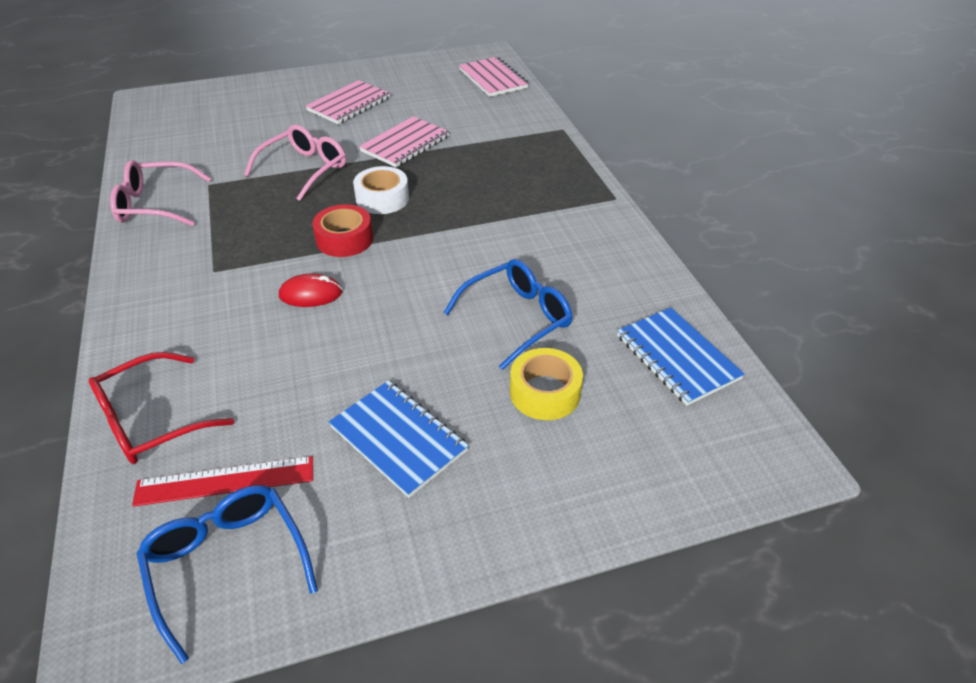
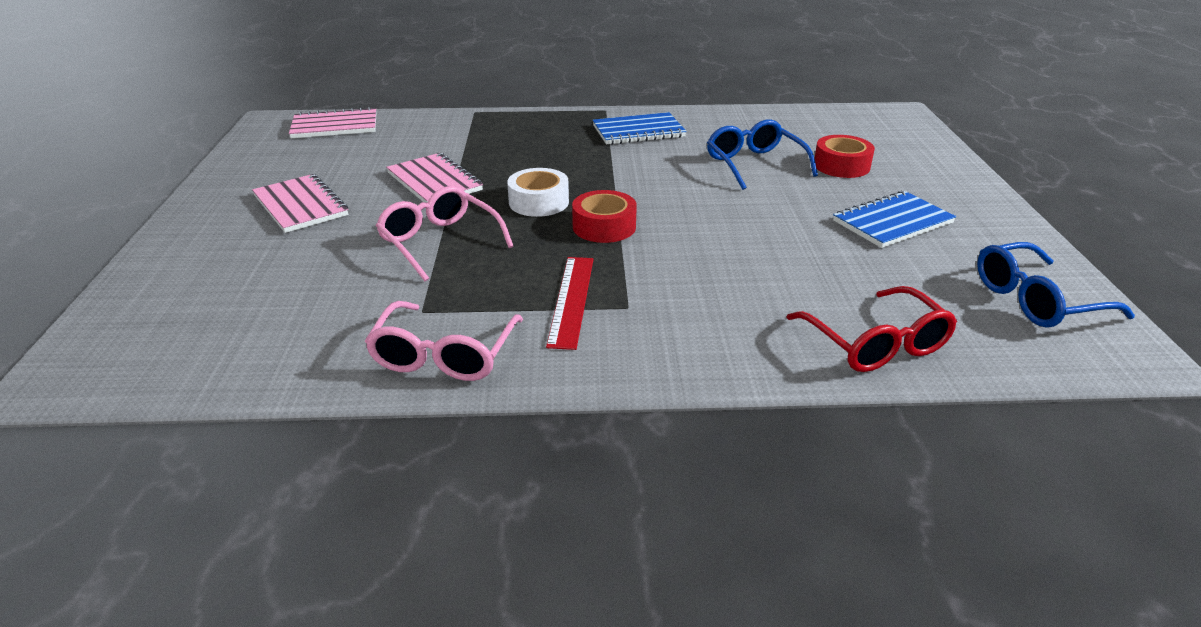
camera: 75 degrees left, 10 degrees down
(225, 481) = (949, 300): red ruler -> red ruler (571, 300)
(311, 294) = (693, 249): red mouse -> none
(545, 392) = (841, 166): yellow tape -> red tape
(677, 357) = (808, 122): blue notebook -> blue notebook (638, 131)

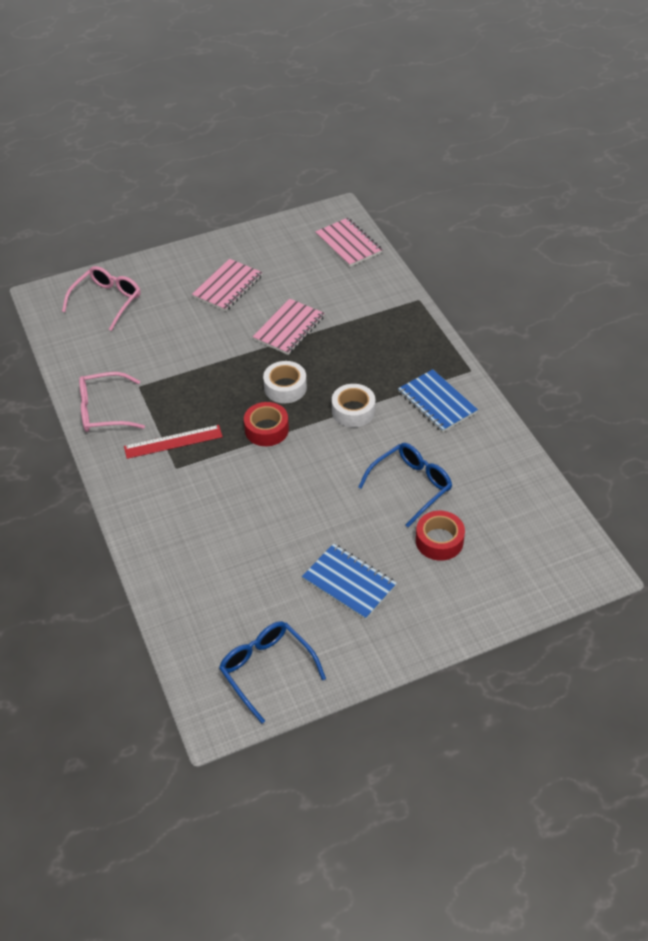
camera: 70 degrees right, 15 degrees up
(439, 242) = (212, 363): pink glasses -> pink glasses (107, 301)
(615, 172) = (353, 411): none -> white tape
(876, 344) = (180, 587): red glasses -> none

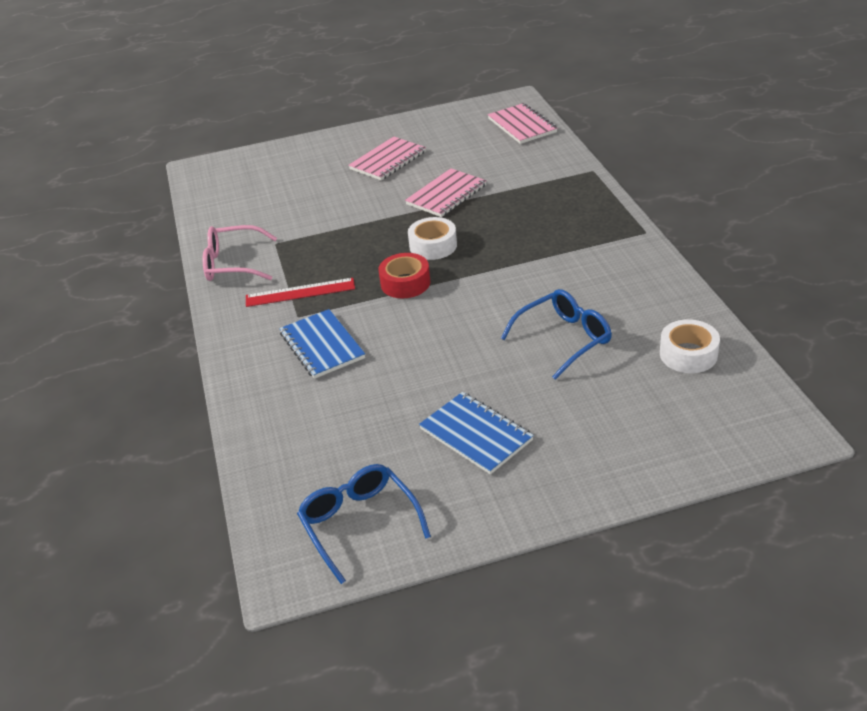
camera: 10 degrees right, 10 degrees down
(107, 301) = (261, 172): pink glasses -> none
(353, 411) = (506, 267): white tape -> white tape (688, 354)
(437, 402) = (603, 261): blue notebook -> blue notebook (322, 346)
(439, 541) = (592, 395): red tape -> none

